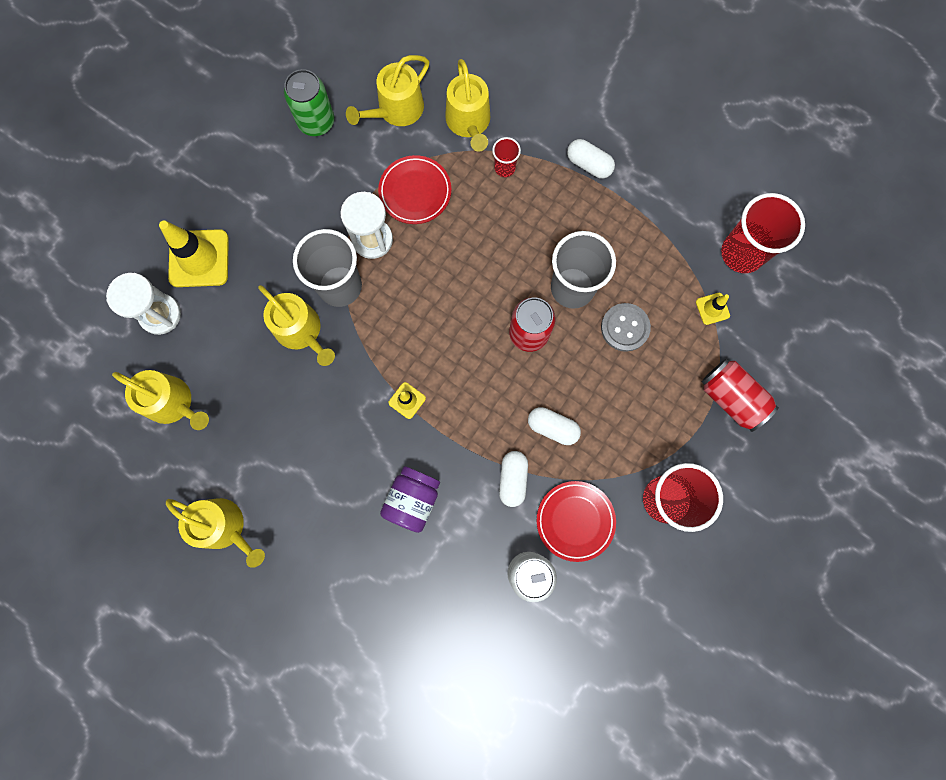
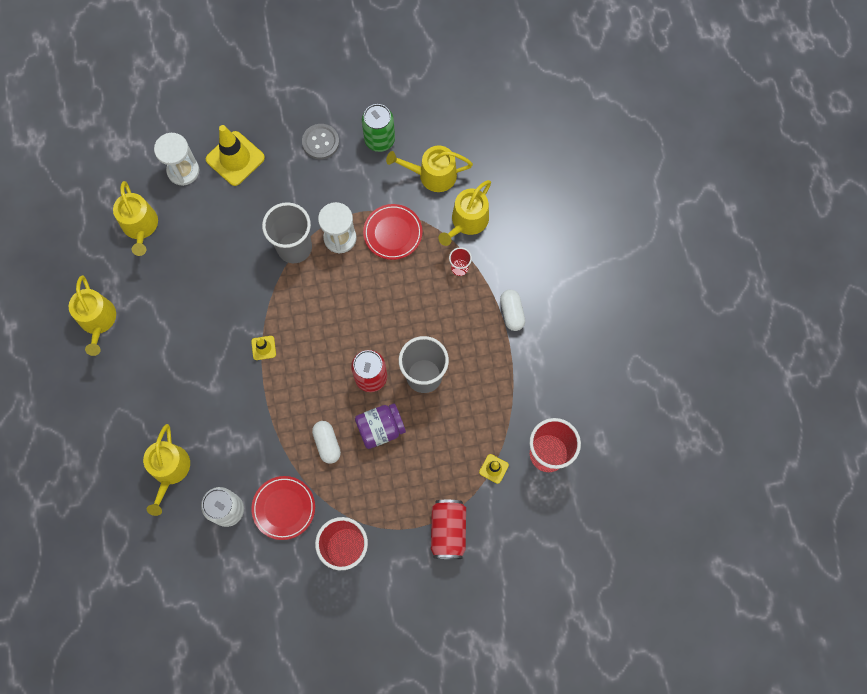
camera: 45 degrees right, 5 degrees down
(301, 331) = (247, 252): yellow watering can -> yellow watering can (170, 470)
(412, 500) = (209, 406): purple jar -> purple jar (380, 428)
(513, 479) = (274, 450): white capsule -> none
(625, 328) = (429, 428): grey button -> grey button (320, 142)

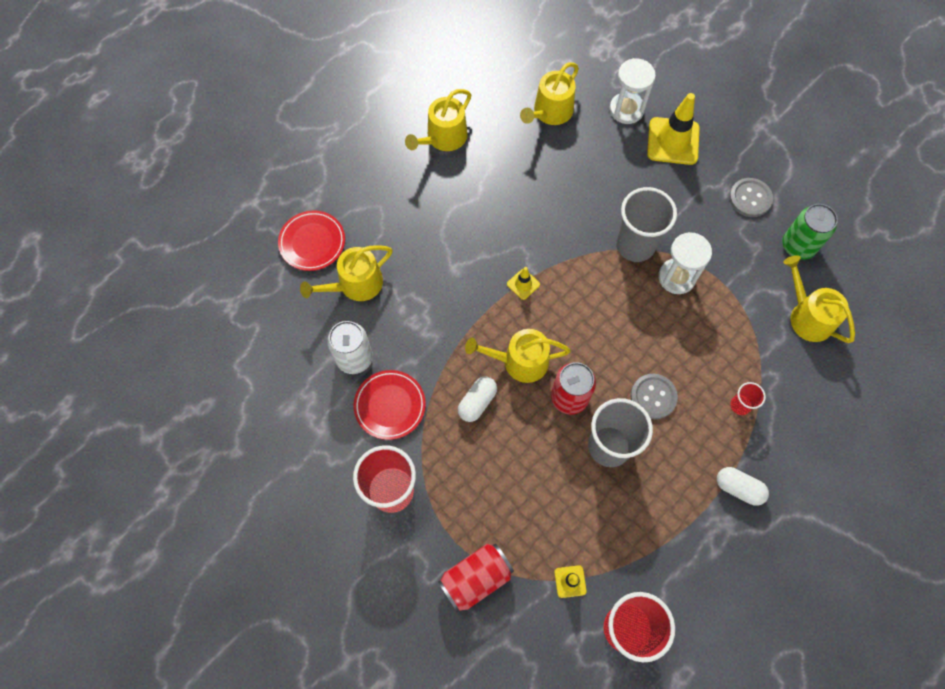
camera: 55 degrees right, 5 degrees down
(380, 428) = (527, 441): purple jar -> none
(393, 233) = (721, 320): red plate -> red plate (312, 242)
(412, 320) = (653, 397): none -> grey button
(467, 221) = (791, 380): yellow watering can -> yellow watering can (520, 361)
(512, 313) = (738, 488): white capsule -> white capsule turned 75 degrees clockwise

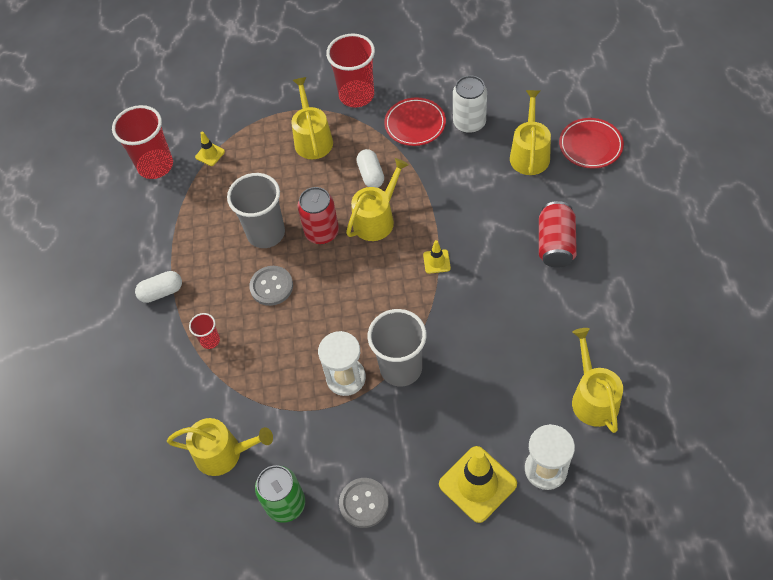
camera: 135 degrees right, 10 degrees down
(443, 138) = (628, 291): yellow watering can -> yellow watering can (312, 139)
(476, 578) = (261, 108): red can -> red can (555, 244)

